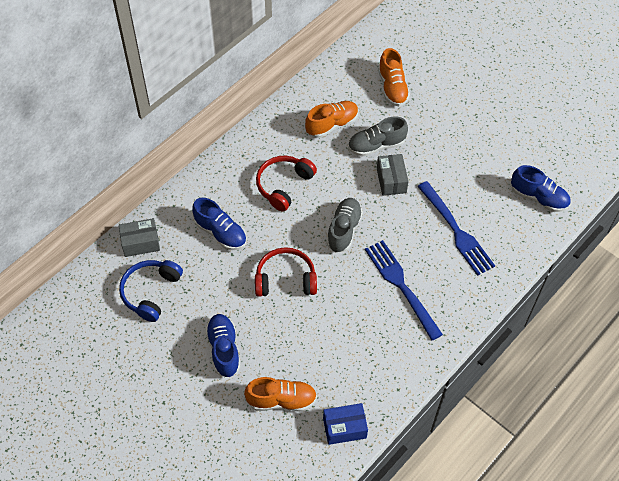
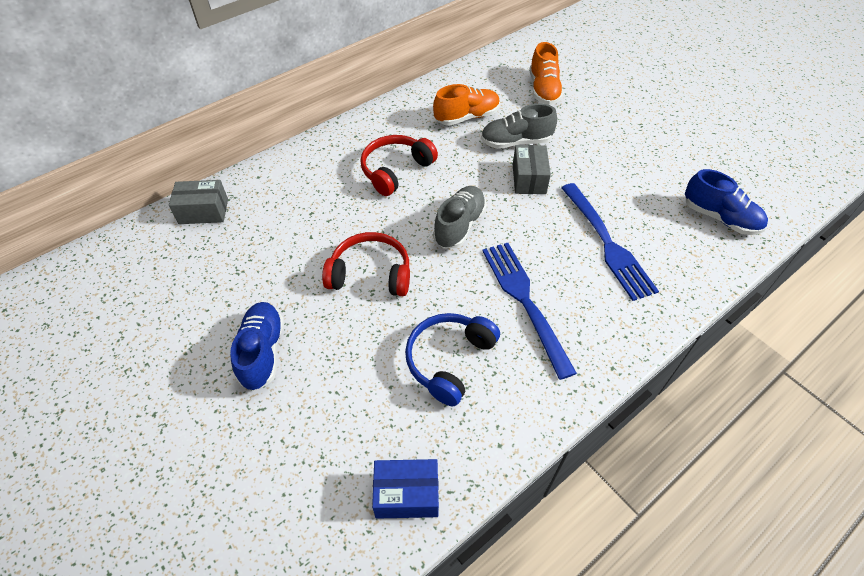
camera: 10 degrees right, 5 degrees down
(150, 292) = (193, 268): blue headphones -> blue headphones (449, 360)
(220, 233) = (304, 211): blue shoe -> none
(281, 400) = (322, 436): orange shoe -> none

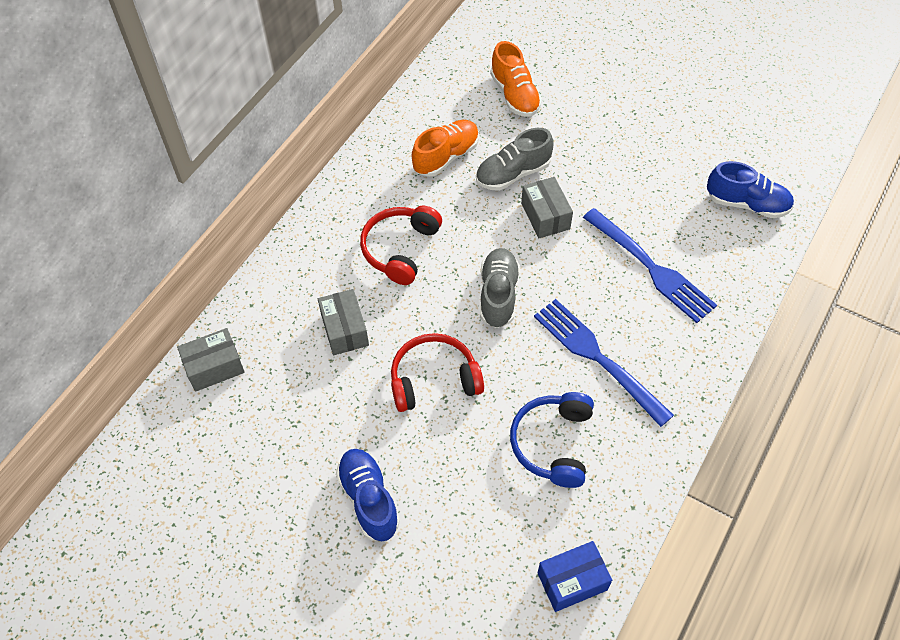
camera: 20 degrees left, 5 degrees up
(319, 215) = (344, 330): none -> grey box

